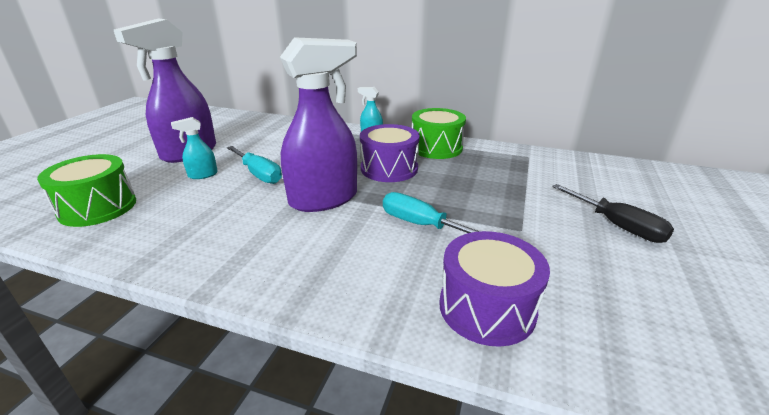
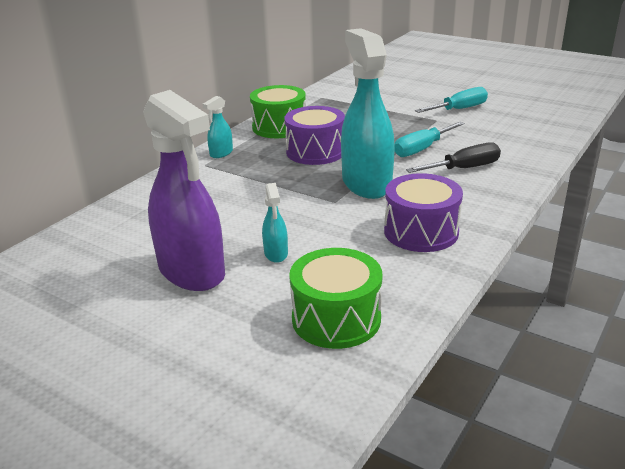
camera: 75 degrees left, 0 degrees up
(259, 174) = (293, 217): turquoise screwdriver -> turquoise screwdriver (459, 109)
(324, 199) = (366, 184): purple spray bottle -> turquoise spray bottle
(487, 307) = (517, 142): purple drum -> purple drum (421, 232)
(617, 226) = (437, 94): black screwdriver -> black screwdriver (464, 168)

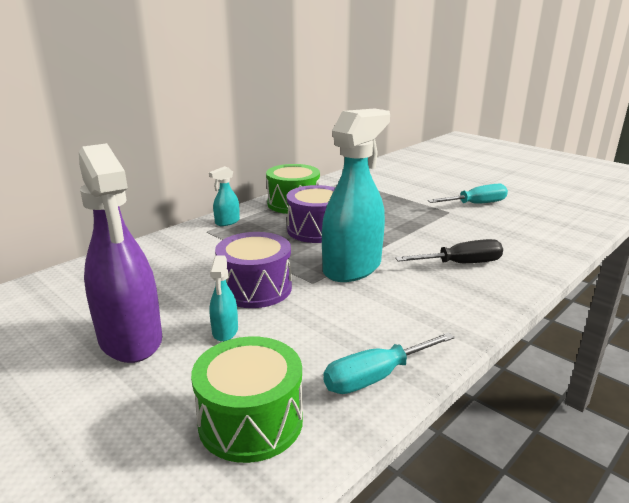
camera: 10 degrees right, 5 degrees down
(366, 184) = (352, 268): turquoise spray bottle -> turquoise spray bottle turned 45 degrees clockwise
(421, 232) = (389, 327): purple drum -> purple drum (255, 288)
(422, 149) = (424, 239): turquoise screwdriver -> turquoise screwdriver (375, 377)

